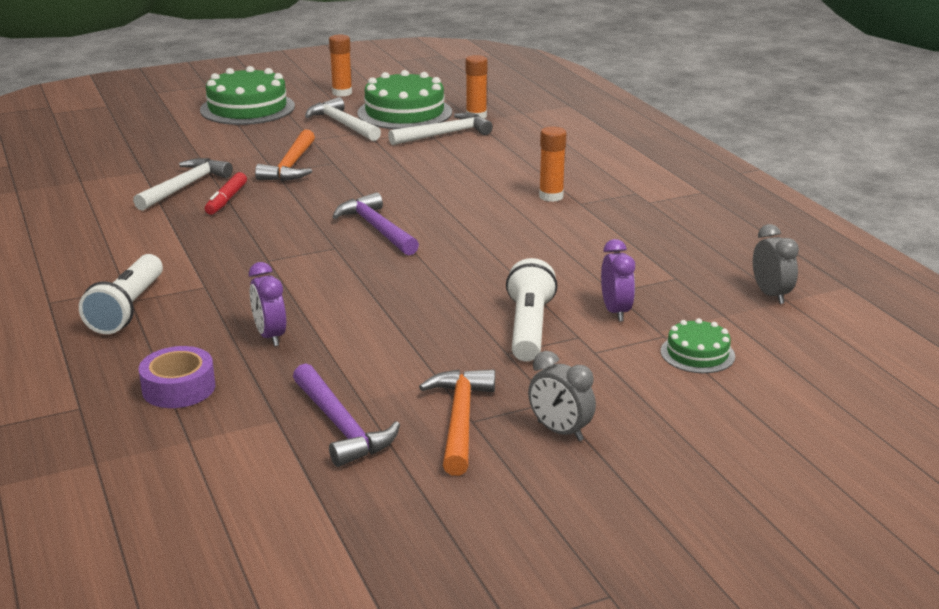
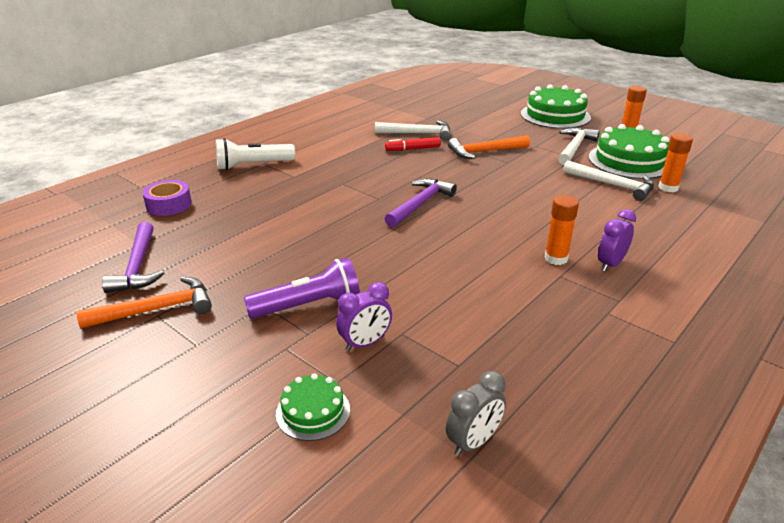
camera: 65 degrees right, 5 degrees up
(270, 336) = (242, 212): purple clock -> purple clock (610, 264)
(341, 426) = (138, 266): purple hammer -> purple hammer turned 45 degrees counterclockwise
(529, 328) = (308, 305): white flashlight -> purple flashlight
(560, 431) = (151, 360): grey clock -> none

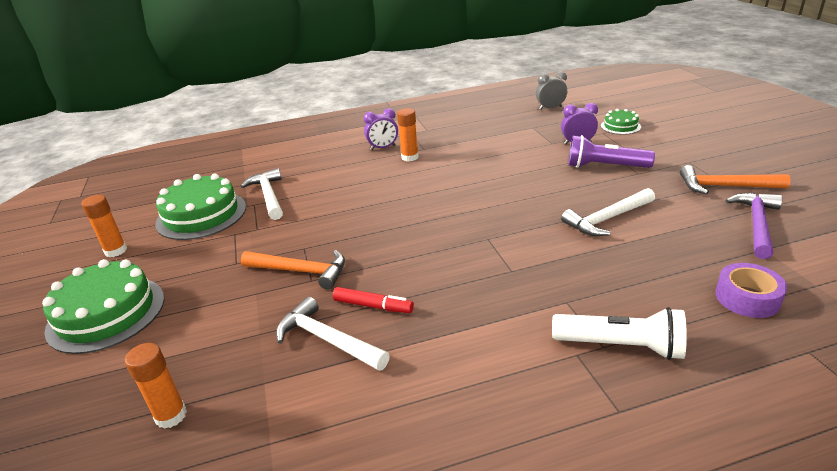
camera: 145 degrees left, 0 degrees up
(420, 204) = (454, 221): purple hammer -> none
(574, 148) = (207, 247): white hammer -> white hammer (607, 219)
(668, 188) = (236, 183): orange glue stick -> orange glue stick (171, 416)

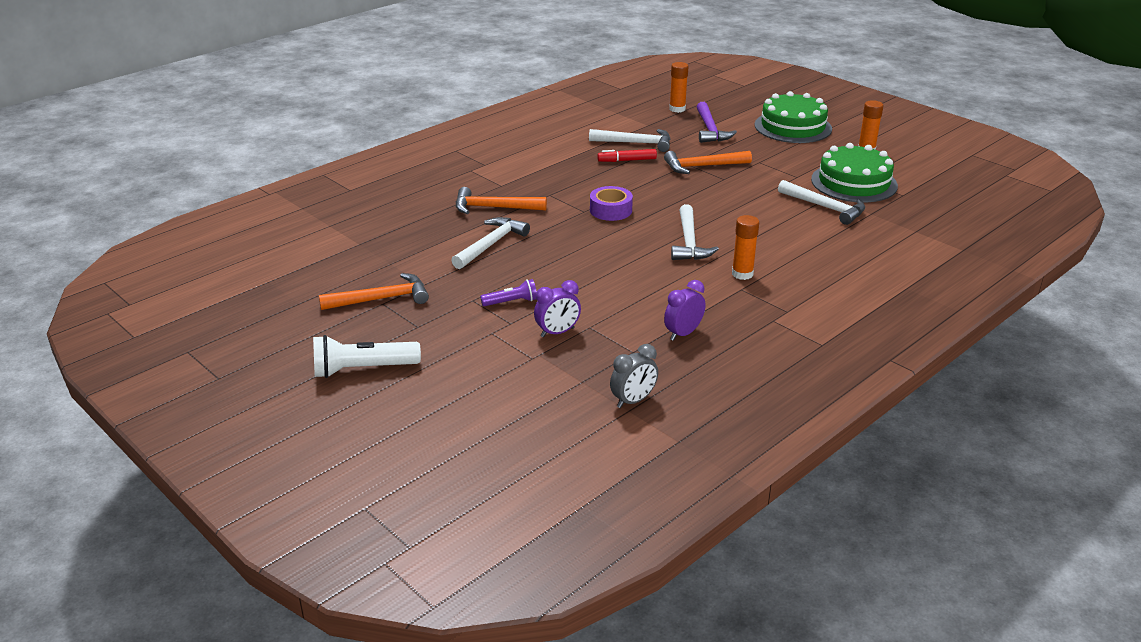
camera: 150 degrees right, 0 degrees up
(383, 148) = (792, 281): purple clock -> purple clock (683, 333)
(420, 187) = (689, 242): none -> white hammer
(589, 265) = (494, 208): none -> orange hammer
(605, 166) = (511, 302): purple flashlight -> purple flashlight, size x0.58
(620, 126) = (512, 376): green cake -> none
(621, 346) = (460, 172): white flashlight -> white flashlight (363, 369)
(747, 298) = (380, 209): purple tape -> purple tape (610, 210)
(756, 224) = (360, 263): purple hammer -> purple hammer (710, 130)

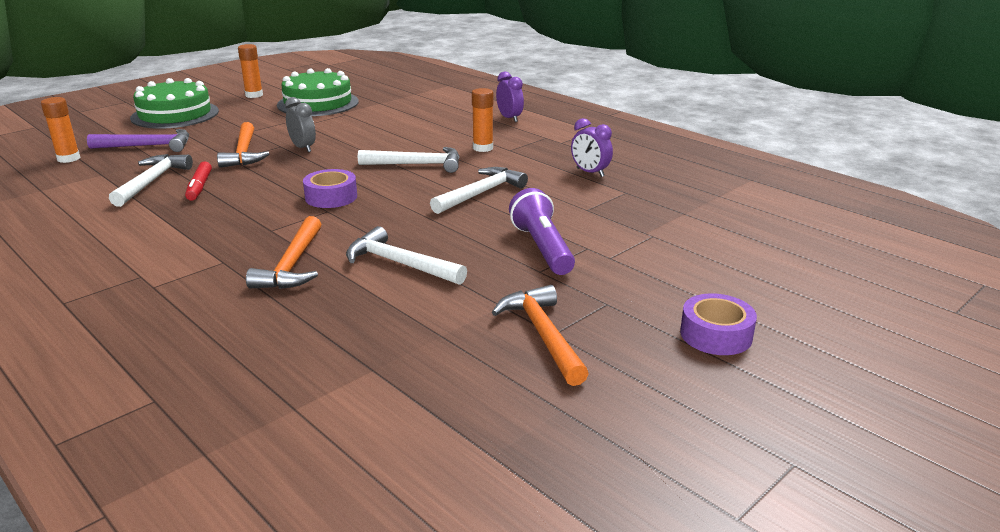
camera: 90 degrees left, 5 degrees down
(363, 369) = (716, 335): white flashlight -> purple tape
(511, 302) = (542, 248): purple flashlight -> purple flashlight, size x1.73
(557, 332) = (601, 224): purple clock -> purple clock (509, 118)
(633, 401) = (704, 193): grey clock -> grey clock (303, 148)
(825, 207) = (363, 115): white hammer -> white hammer (480, 193)

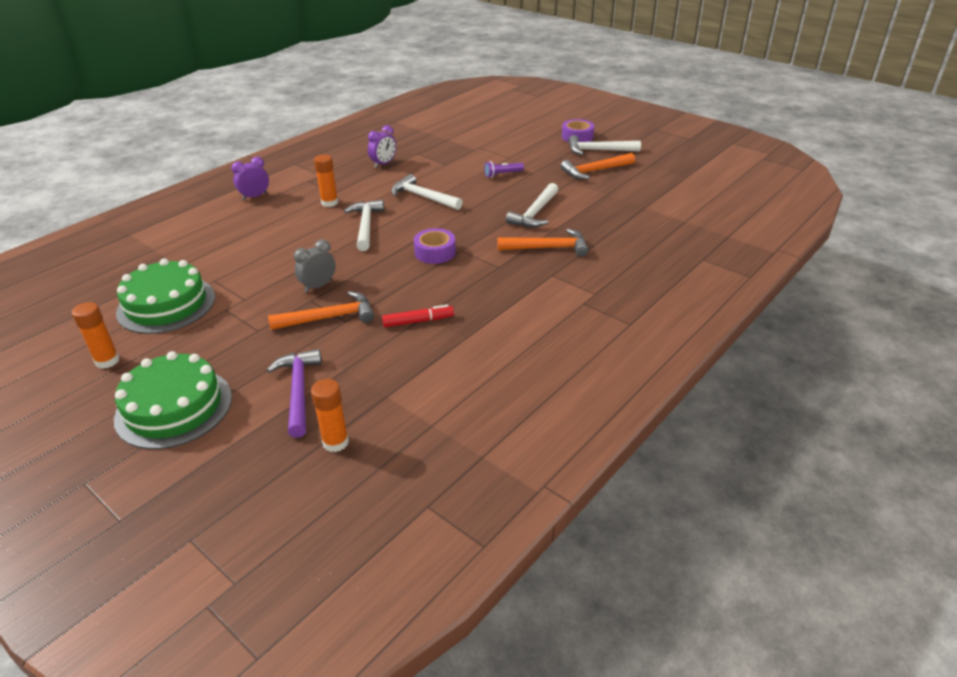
camera: 95 degrees left, 10 degrees up
(152, 181) = (406, 354): white hammer -> white hammer (598, 150)
(542, 248) = (502, 174): purple flashlight -> purple flashlight, size x0.58

